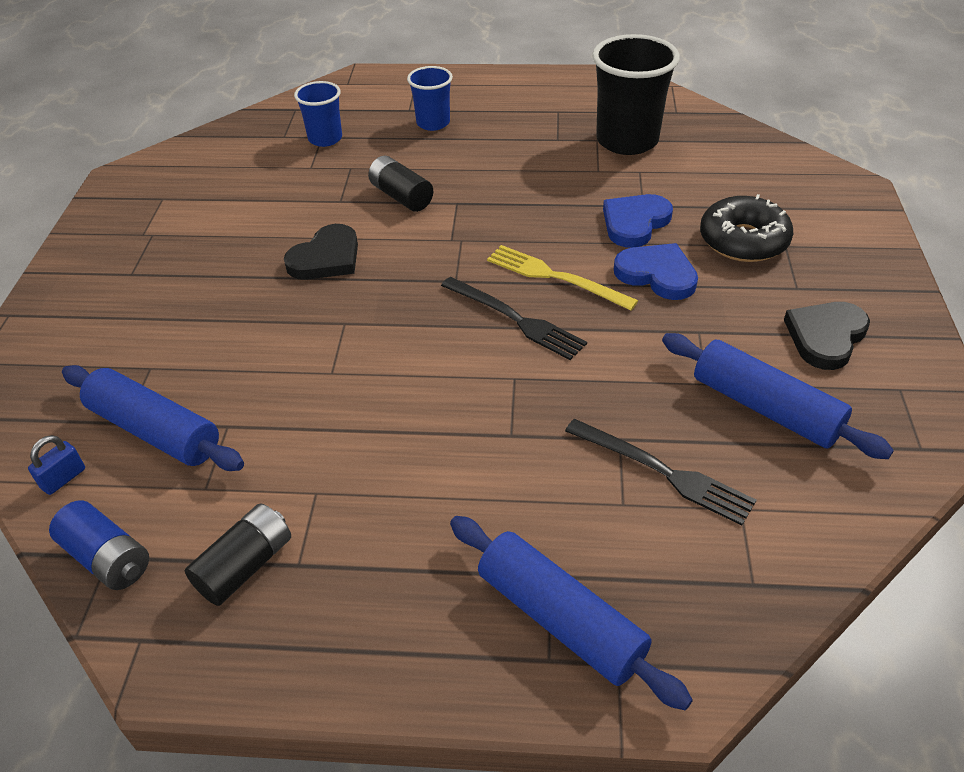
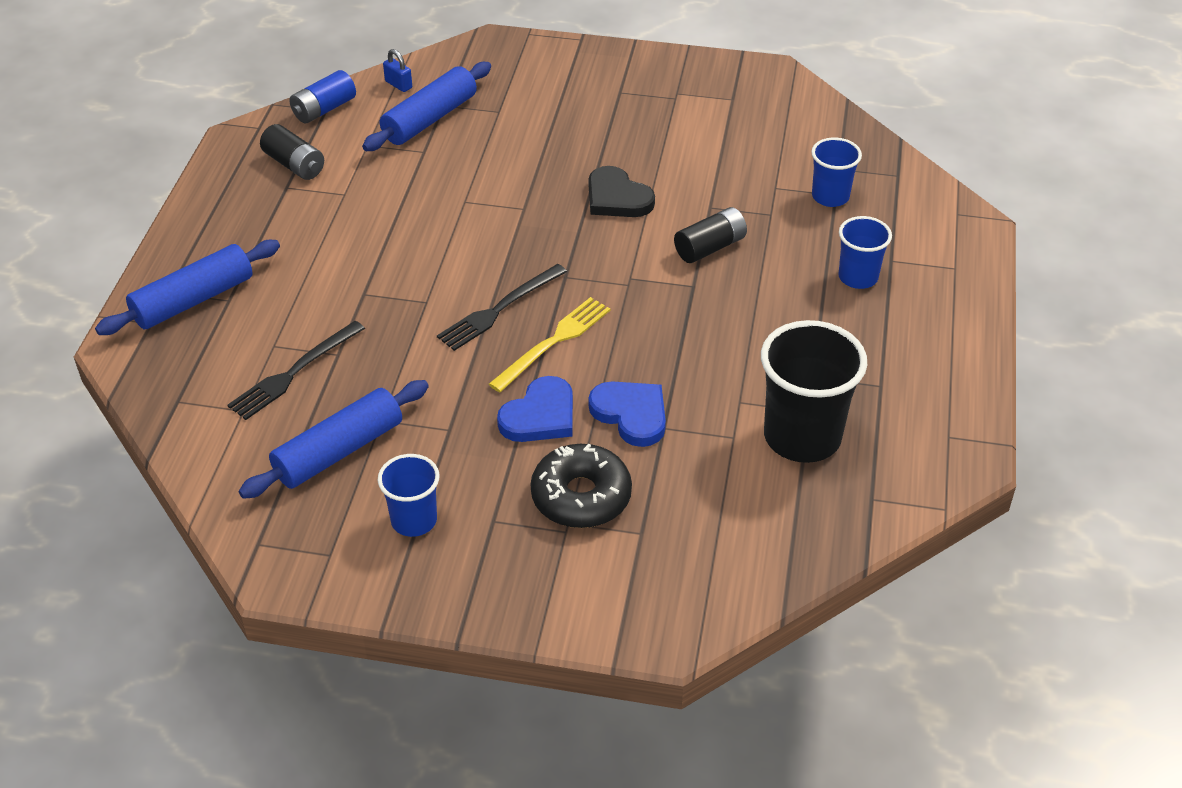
camera: 95 degrees right, 0 degrees up
(825, 337) = (414, 520): black heart -> blue cup

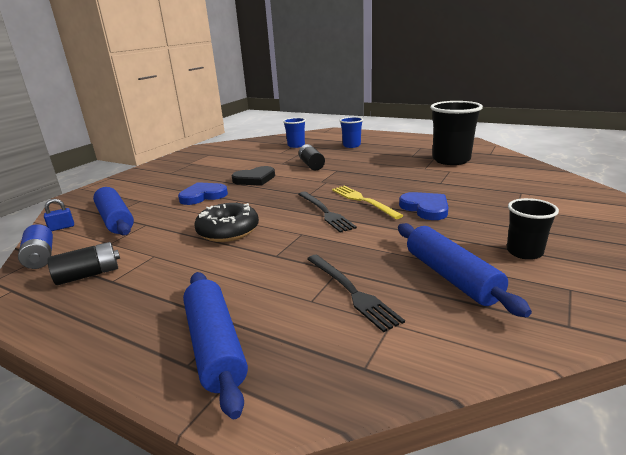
camera: 70 degrees left, 20 degrees down
(414, 520) = (524, 252): blue cup -> black cup
(581, 496) = (494, 203): black donut -> black donut (228, 231)
(631, 414) = (429, 188): blue heart -> blue heart (203, 196)

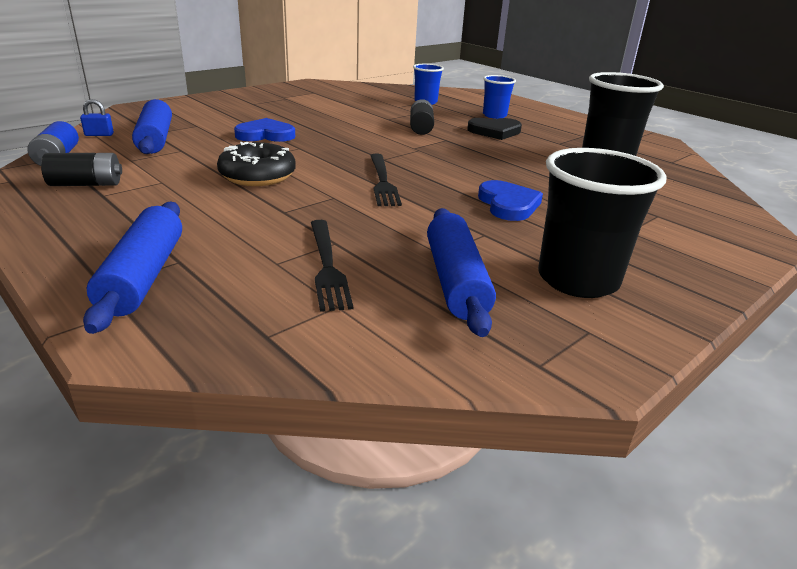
camera: 15 degrees right, 5 degrees up
(255, 179) = (339, 129): black heart -> black heart (494, 131)
(363, 201) = (440, 179): yellow fork -> none
(524, 252) = (578, 280): black cup -> black cup, size x1.77

